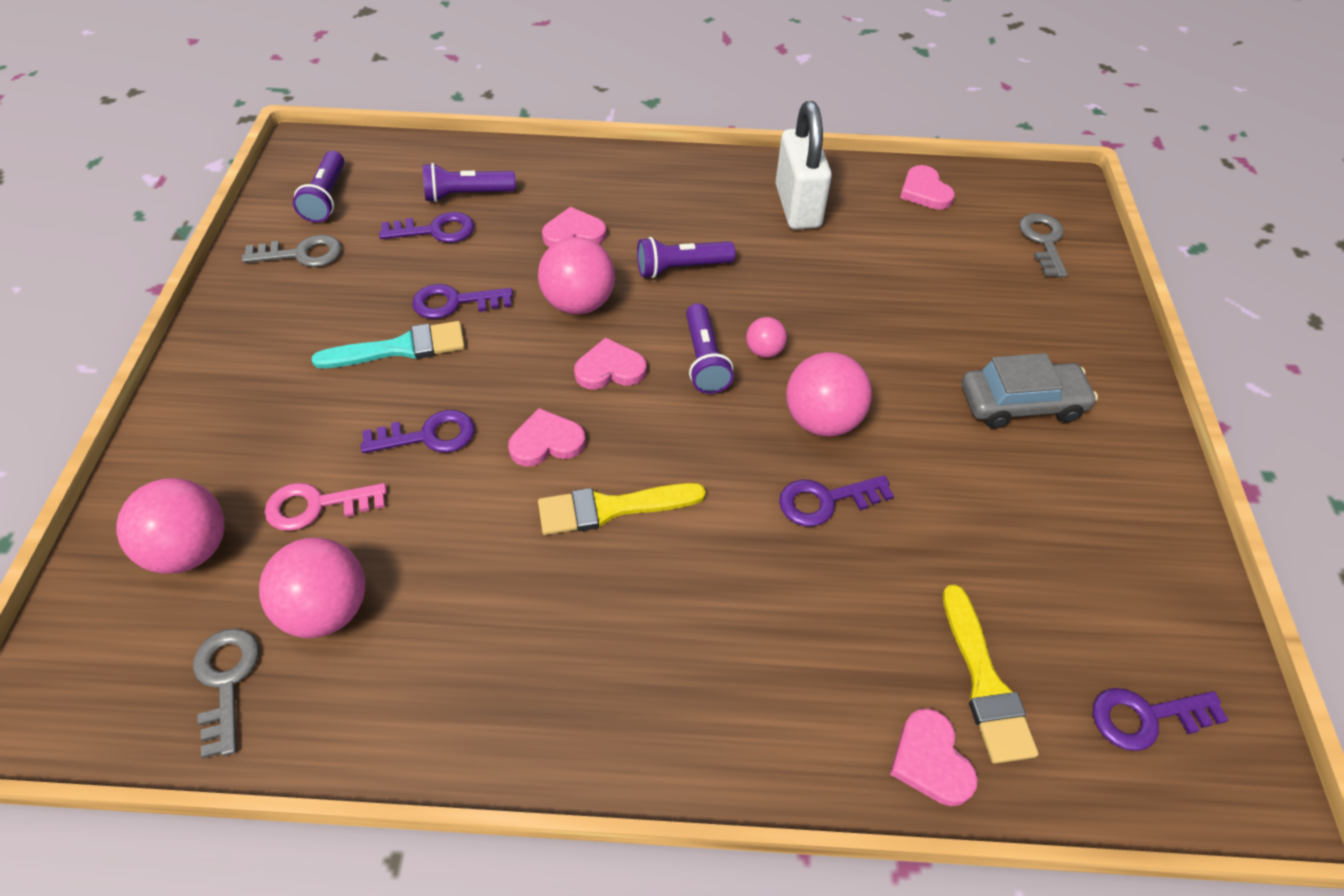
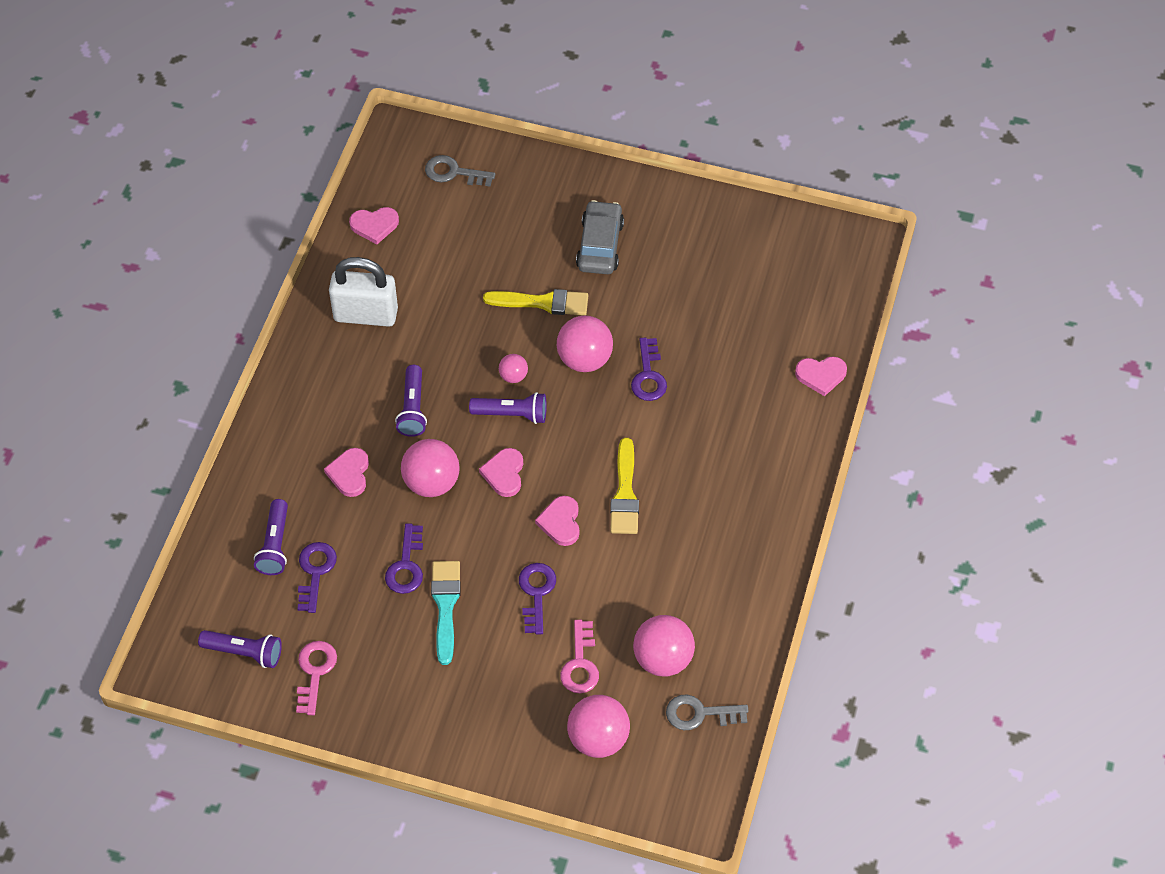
camera: 75 degrees left, 5 degrees up
(302, 254) = (315, 672): grey key -> pink key
(984, 682) = (784, 336): yellow brush -> yellow brush (543, 302)
(1145, 717) = (819, 272): purple key -> none

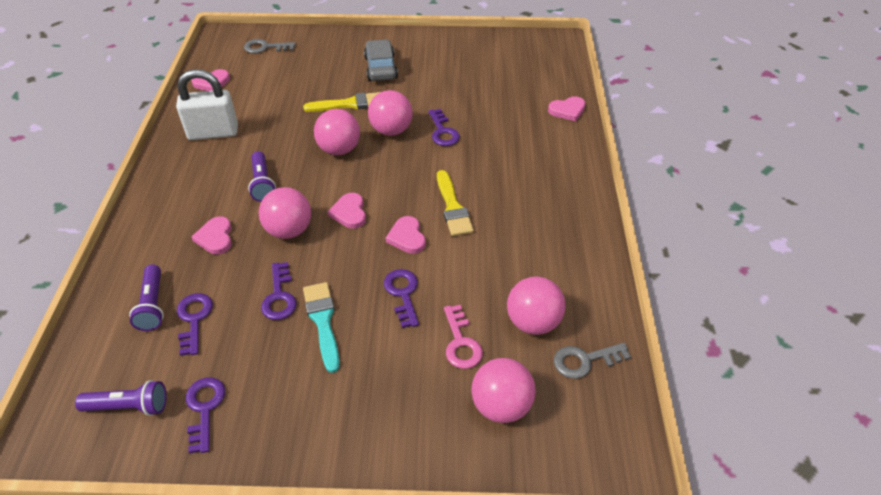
camera: 15 degrees left, 10 degrees down
(315, 672) = (204, 408): pink key -> purple key
(512, 414) = (344, 173): purple flashlight -> none
(513, 376) = (339, 149): pink ball -> pink ball, size x1.93

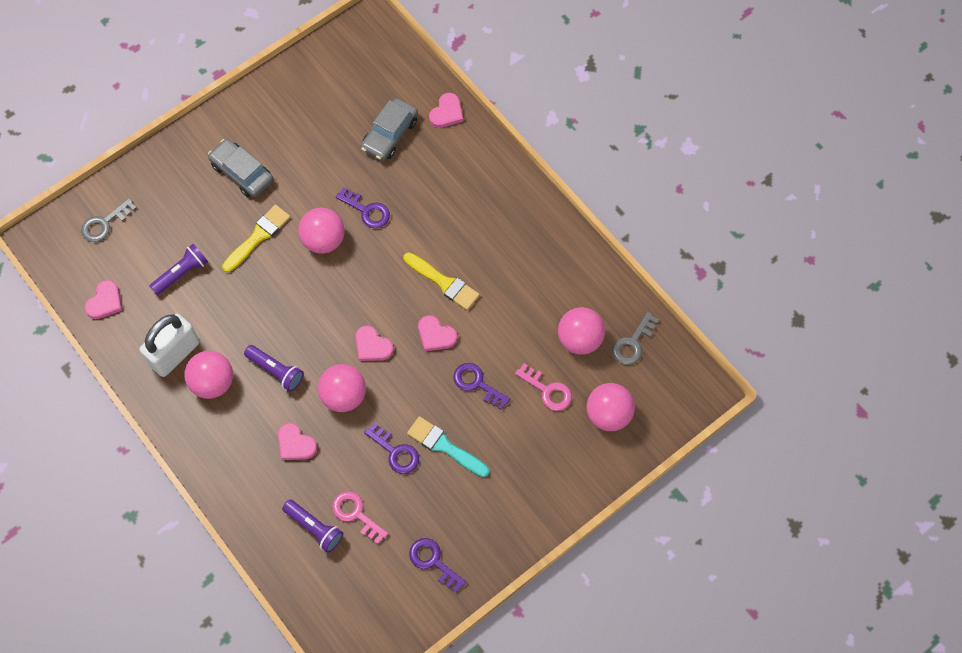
camera: 40 degrees left, 20 degrees up
(128, 406) = (384, 600): purple flashlight -> purple flashlight (182, 273)
(194, 319) = (356, 514): purple key -> pink key
(339, 149) = (301, 292): pink ball -> pink ball (213, 382)
(509, 100) = (390, 134): none -> grey car

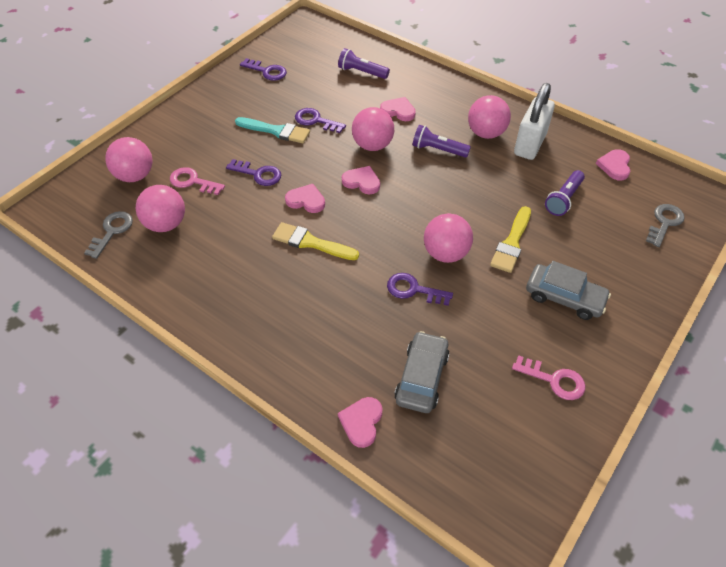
camera: 165 degrees right, 15 degrees down
(356, 514) = (334, 84): pink key -> pink key (554, 380)

